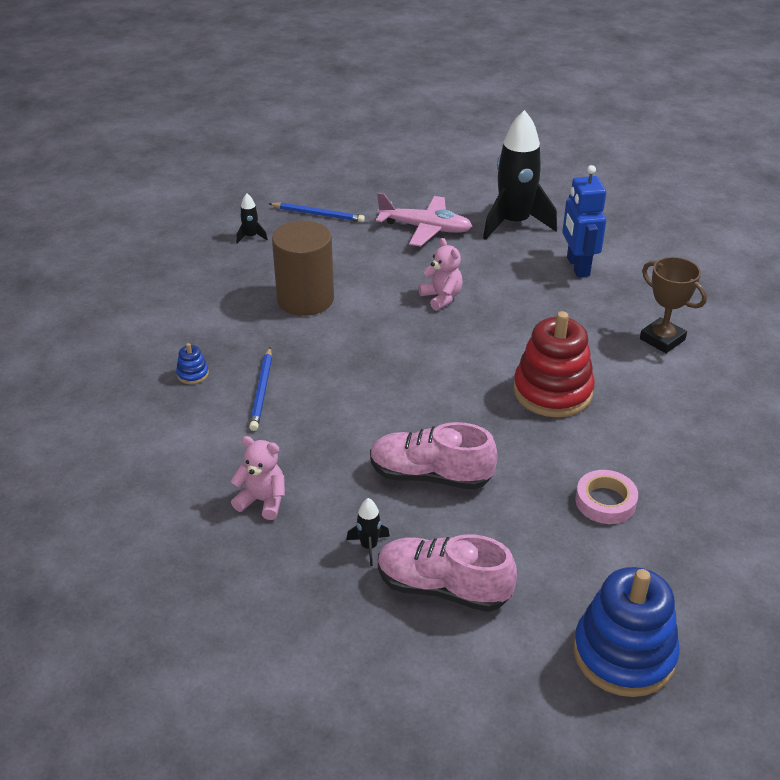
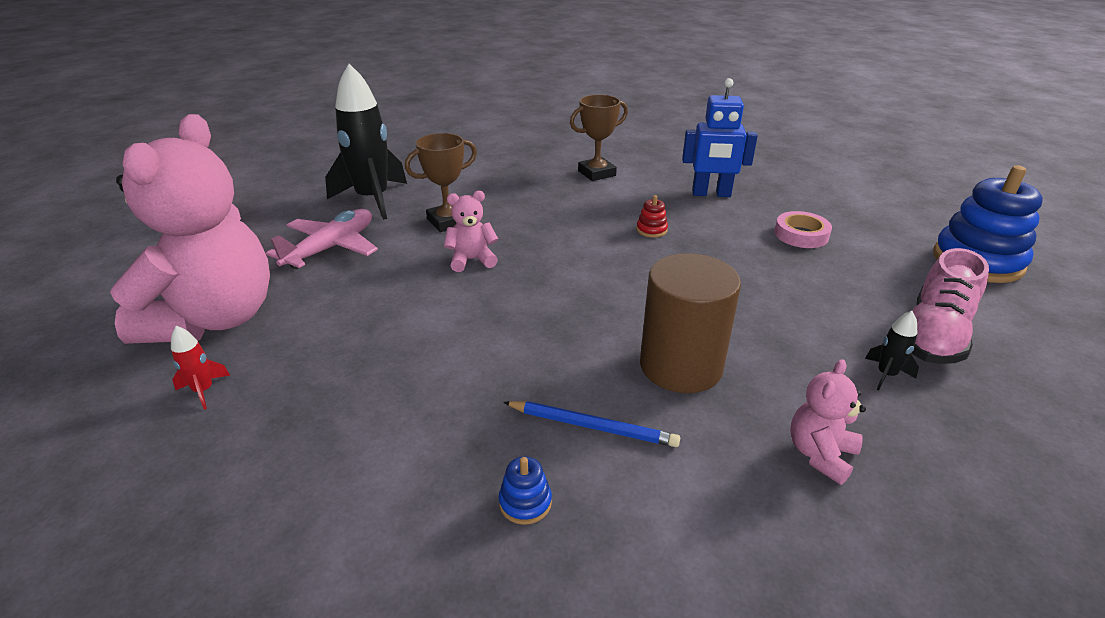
camera: 75 degrees left, 5 degrees down
(251, 237) = (204, 391): black rocket -> red rocket
(305, 299) = (406, 358): brown cylinder -> brown cylinder (681, 366)
(318, 214) = (215, 319): blue pencil -> pink teddy bear
(430, 475) = (769, 316): pink shoe -> none
(498, 271) = (448, 222): none -> brown trophy
(552, 391) = (651, 230): red stacking toy -> red stacking toy, size x0.41
(577, 266) = (471, 185): blue robot -> blue robot (711, 194)

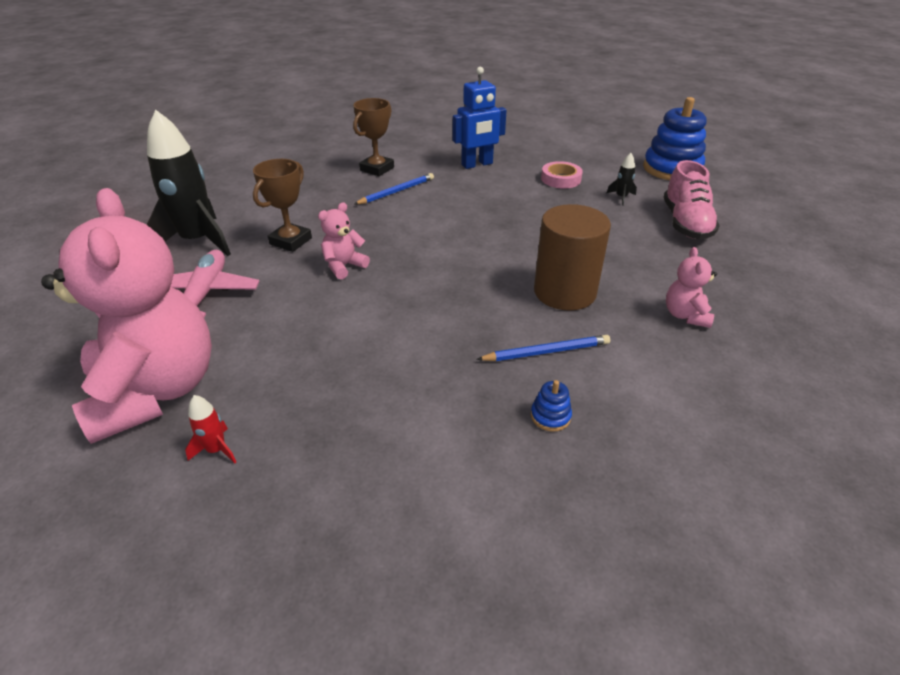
camera: 30 degrees left, 5 degrees up
(594, 201) = (396, 191): none -> blue pencil
(651, 230) = (460, 203): red stacking toy -> none
(886, 375) = (680, 255): black rocket -> black rocket (621, 197)

